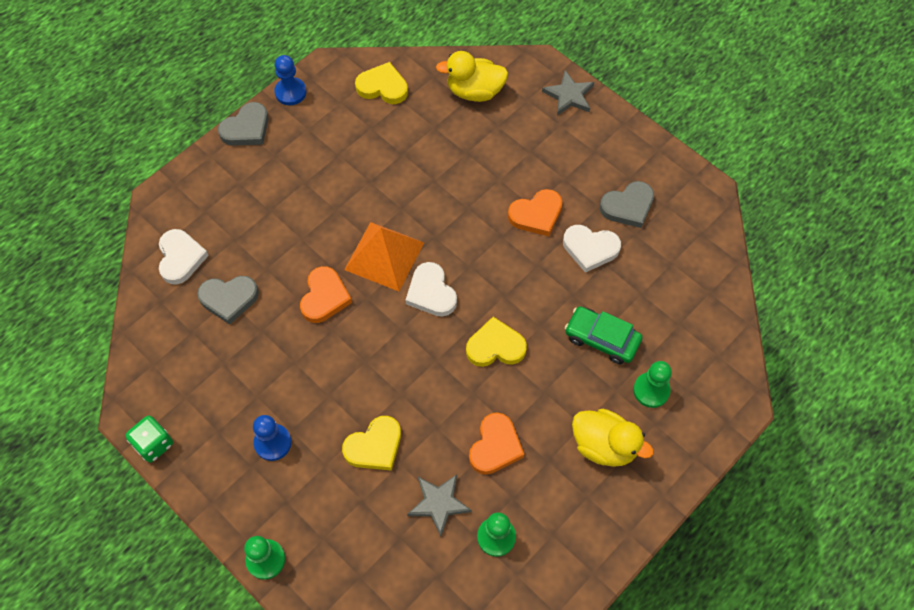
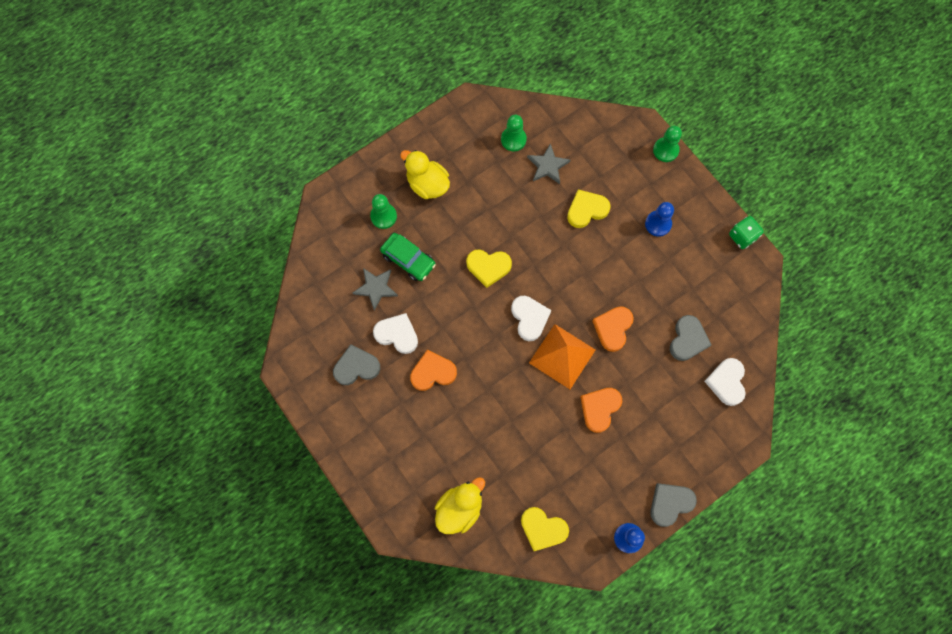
camera: 170 degrees left, 10 degrees up
(229, 299) = (687, 339): grey heart -> grey heart turned 105 degrees clockwise
(474, 91) = (459, 508): yellow duck -> yellow duck turned 60 degrees counterclockwise
(495, 446) = (502, 196): orange heart -> orange heart (599, 408)
(569, 95) = (375, 488): grey star -> grey star (376, 288)

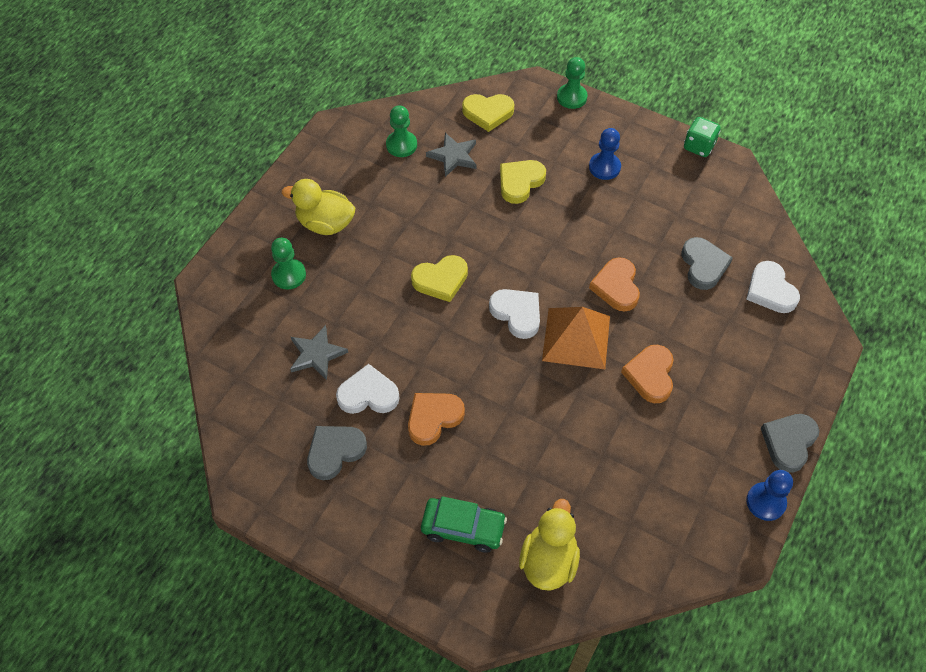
camera: 25 degrees left, 15 degrees down
(408, 260) = (341, 309): green car -> green car (463, 528)
(543, 529) = (661, 538): yellow heart -> yellow heart (488, 113)

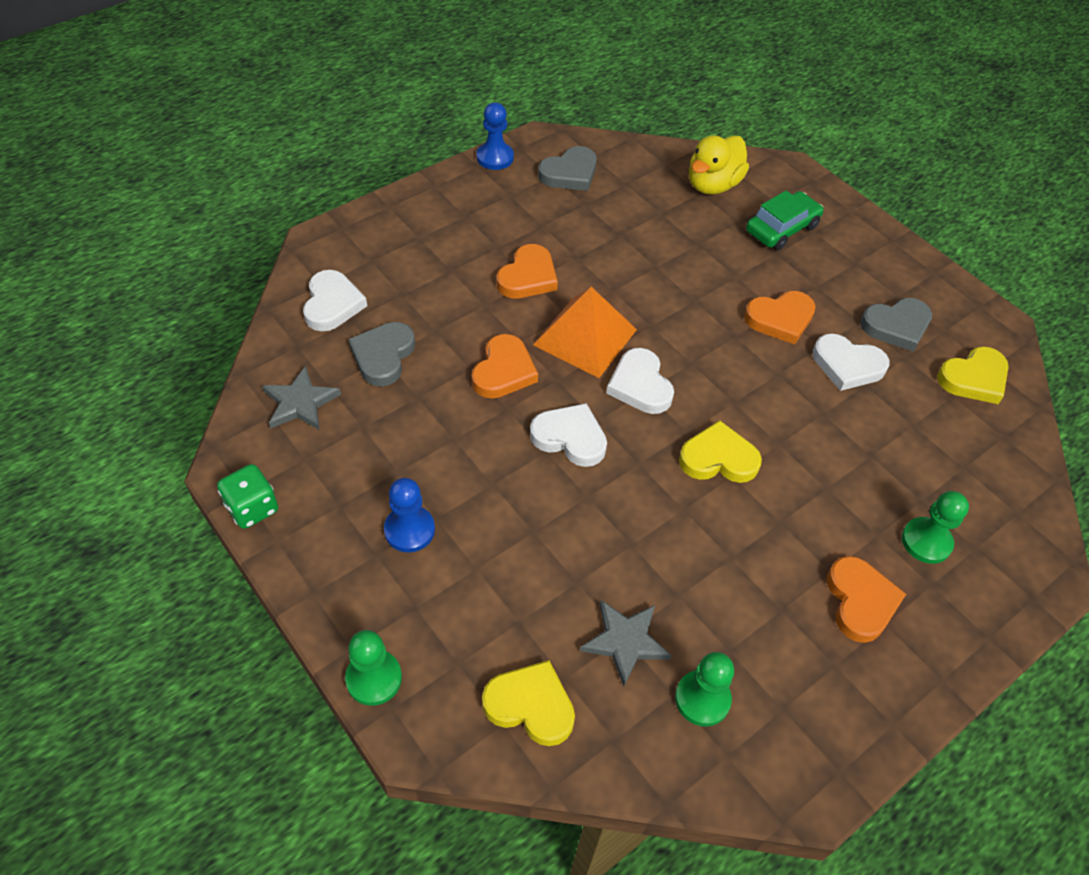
camera: 160 degrees left, 5 degrees down
(316, 354) = (901, 428): grey star -> grey star (300, 403)
(325, 223) = (860, 601): yellow duck -> orange heart
(463, 528) = (781, 229): green car -> green car turned 105 degrees clockwise
(520, 182) = (545, 555): yellow heart -> yellow heart (973, 378)
(544, 256) = (570, 438): none -> white heart
(789, 442) = (437, 185): grey heart -> grey heart (569, 173)

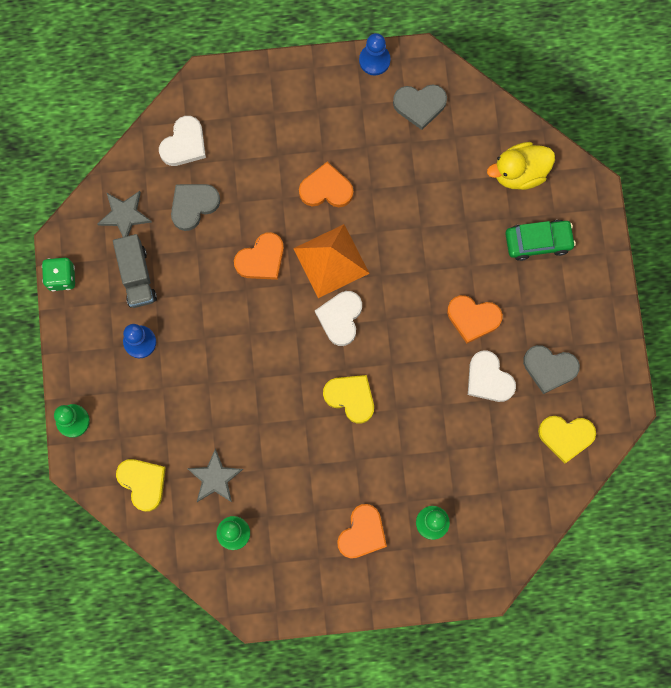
camera: 35 degrees right, 25 degrees up
(357, 459) = (137, 276): none -> grey truck
(528, 277) = (326, 189): orange heart -> orange heart turned 150 degrees counterclockwise
(570, 438) = (270, 332): white heart -> none

